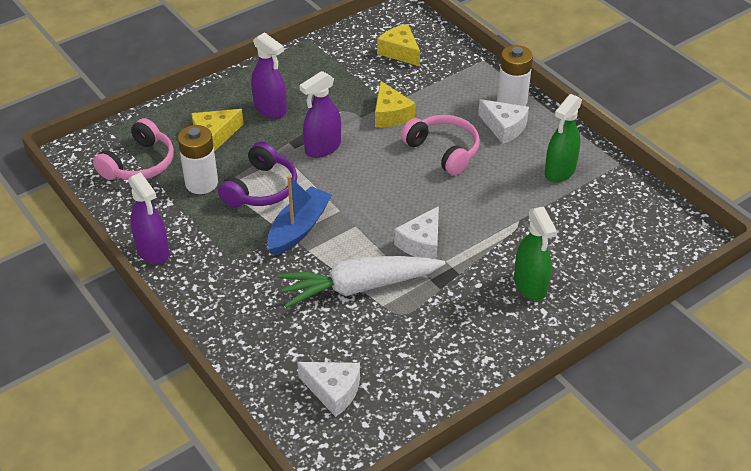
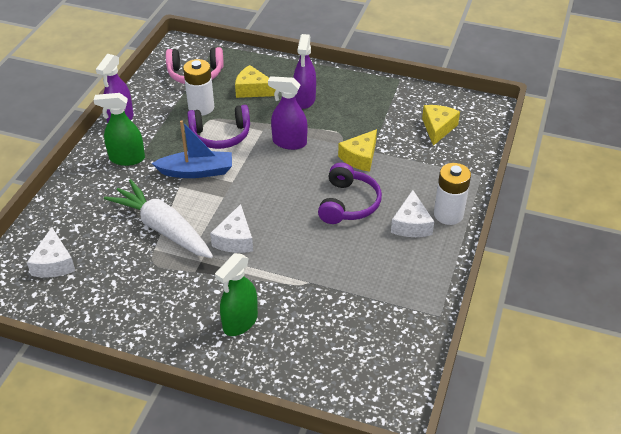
camera: 55 degrees right, 0 degrees up
(422, 243) = (235, 239): white cheese -> white cheese turned 75 degrees counterclockwise
(443, 150) = (348, 203): pink headphones -> purple headphones
(560, 171) = (391, 281): green spray bottle -> green spray bottle (127, 158)

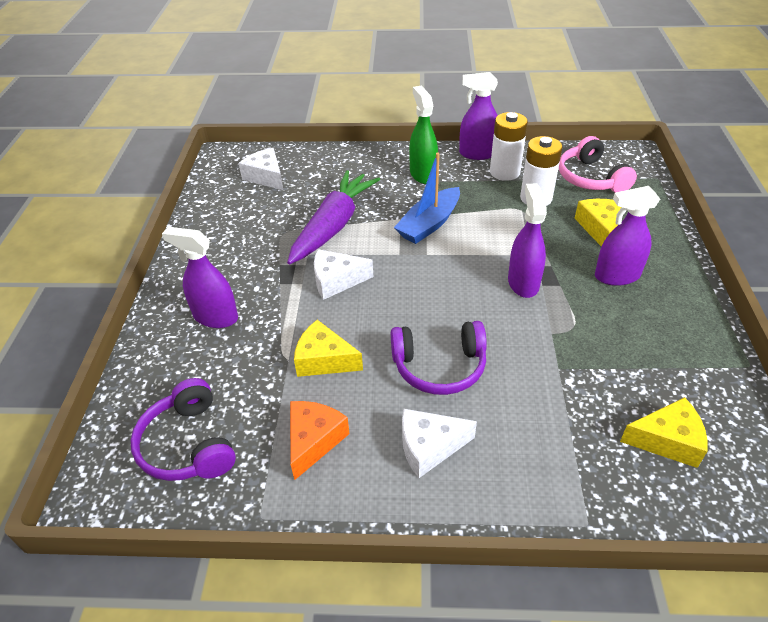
camera: 75 degrees right, 0 degrees up
(54, 263) = (266, 177): white cheese -> white cheese turned 75 degrees clockwise
(163, 228) = (333, 226): white carrot -> purple carrot
(196, 171) = (429, 224): blue boat -> blue boat turned 60 degrees clockwise
(220, 135) = (499, 225): purple headphones -> purple headphones (188, 445)
(240, 322) = (215, 317): green spray bottle -> purple spray bottle
(360, 157) = (537, 359): yellow cheese -> yellow cheese (324, 360)
(388, 279) = (313, 440): none -> orange cheese
(448, 214) = (471, 492): white battery -> white battery (504, 172)

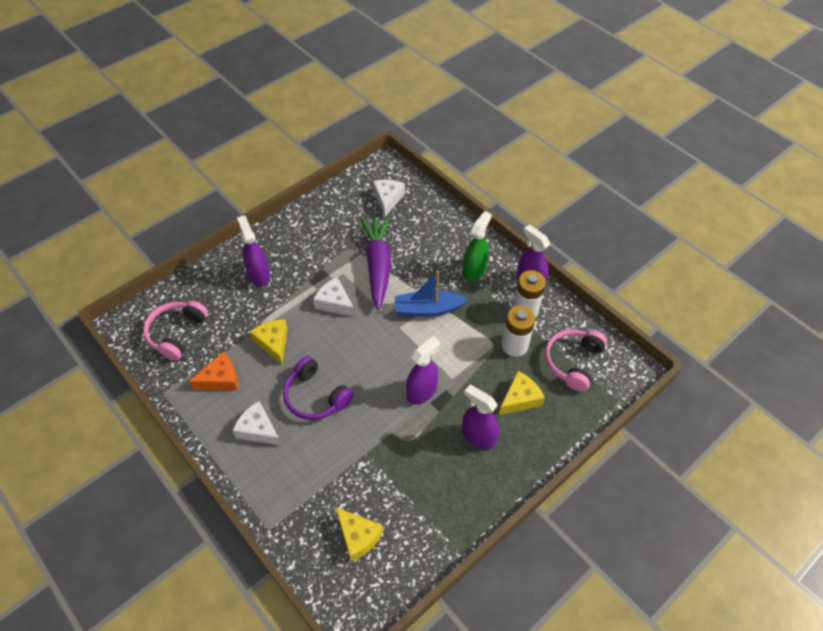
camera: 45 degrees right, 10 degrees up
(188, 445) = (176, 333): purple headphones -> pink headphones
(333, 226) = (378, 265): purple carrot -> purple carrot turned 75 degrees counterclockwise

